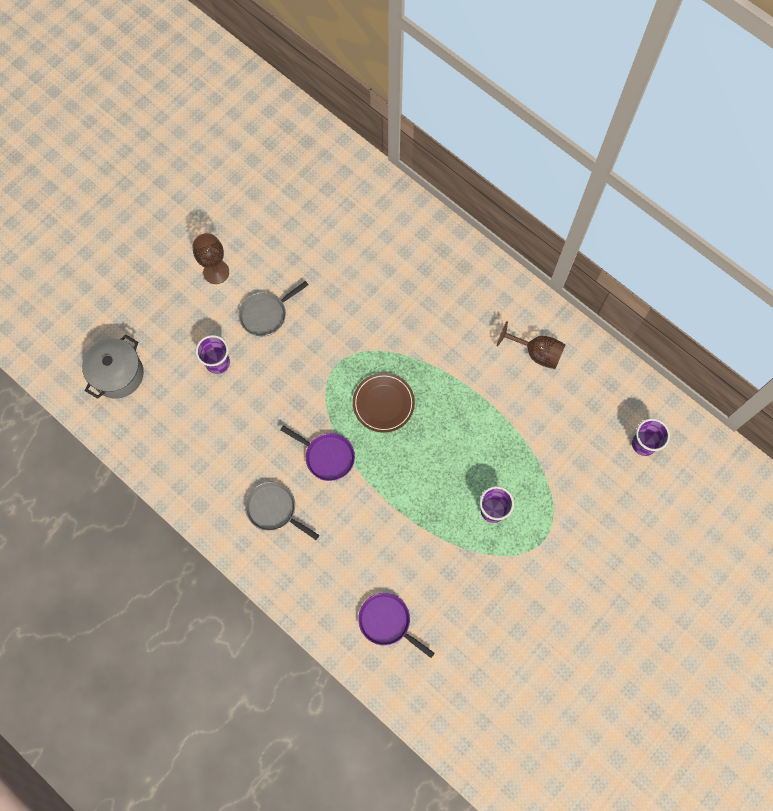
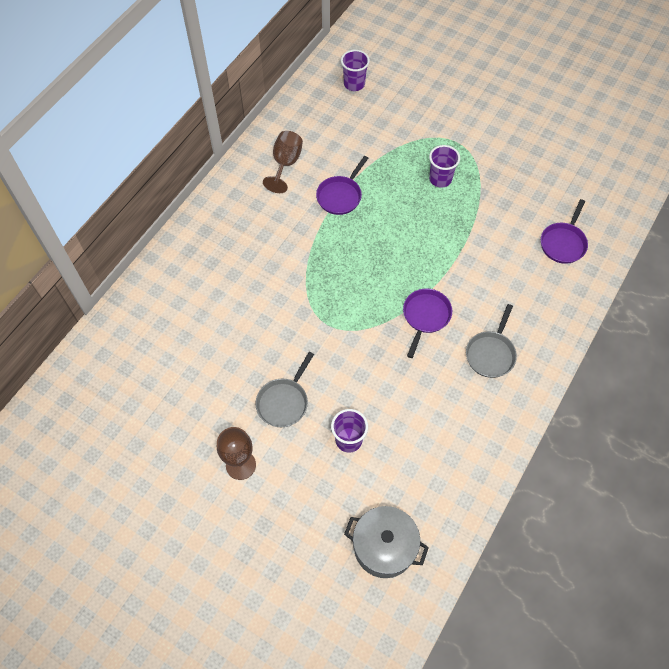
camera: 100 degrees left, 10 degrees down
(266, 314) = (284, 402): grey pan -> grey pan turned 75 degrees clockwise
(383, 403) = (360, 277): brown plate -> none
(486, 402) = (340, 196): none -> purple pan

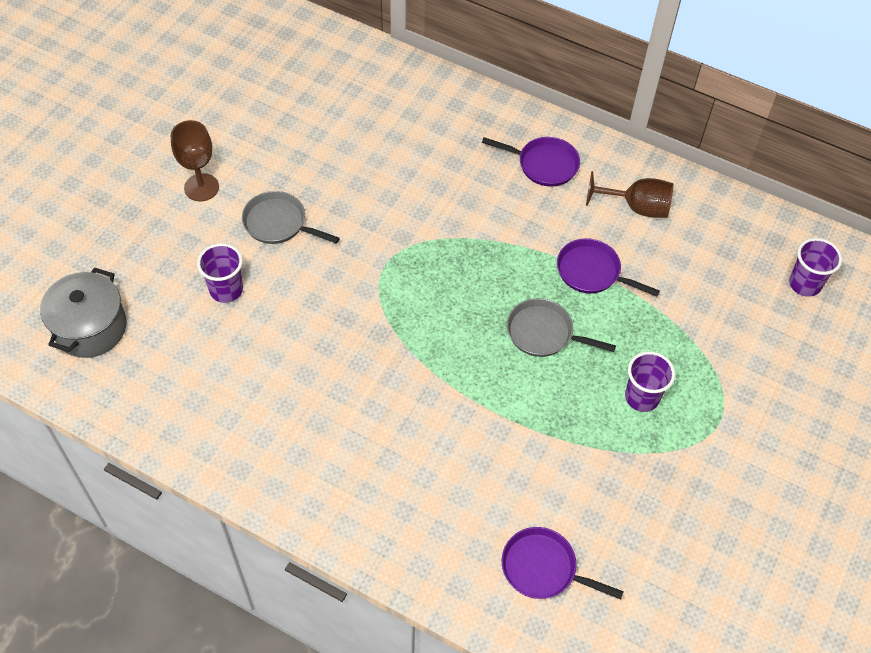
camera: 85 degrees right, 5 degrees down
(425, 316) = (402, 374): purple pan -> purple pan (544, 164)
(491, 353) = (346, 454): grey pan -> grey pan (544, 333)

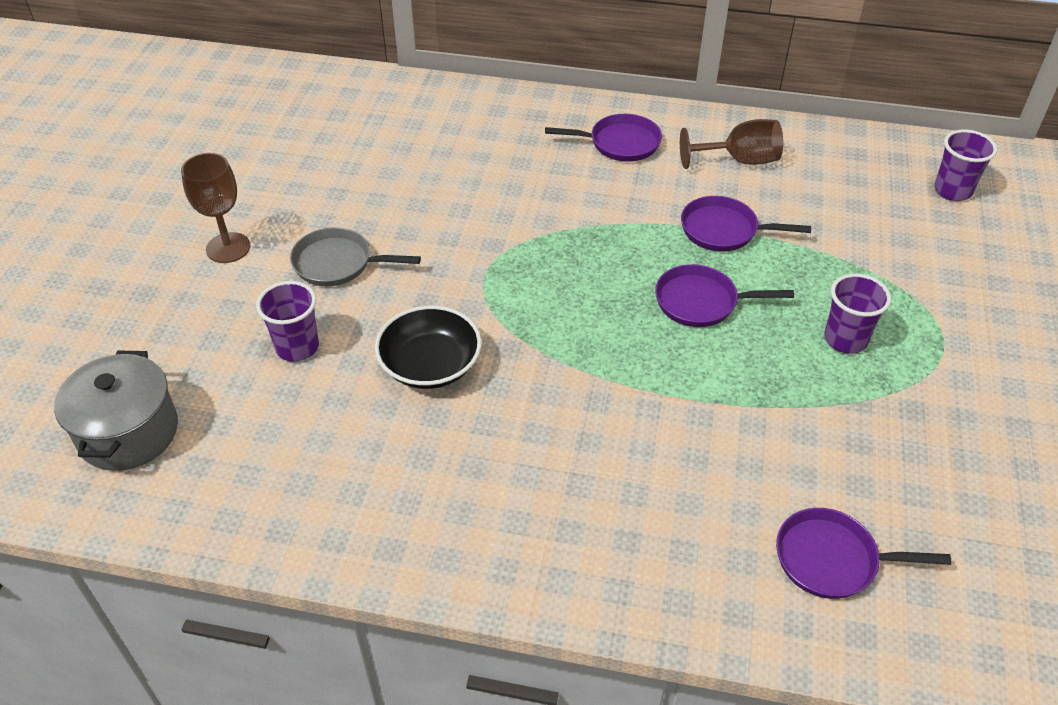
camera: 15 degrees left, 10 degrees down
(317, 332) = (430, 365): none -> black bowl
(544, 333) = (701, 302): grey pan -> purple pan

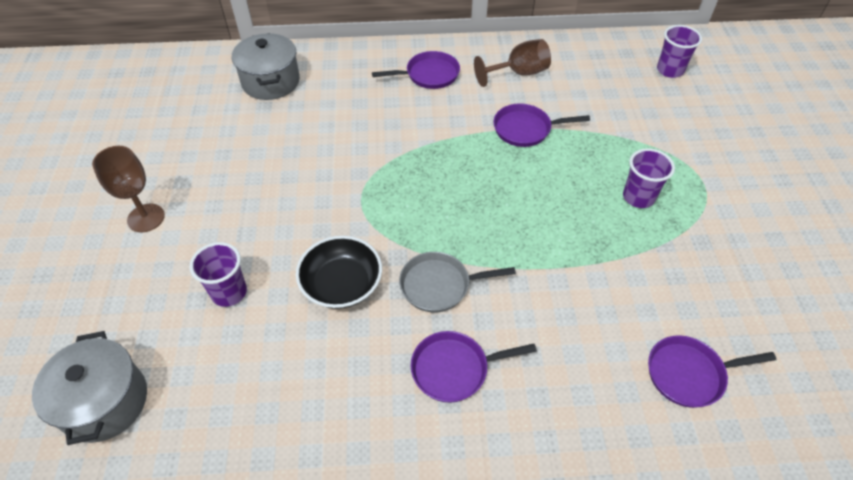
camera: 15 degrees left, 5 degrees up
(338, 263) = (241, 213): grey pan -> grey pan (439, 285)
(419, 119) = (271, 82): none -> grey pot
(701, 302) = (528, 189): purple pan -> purple pan (454, 369)

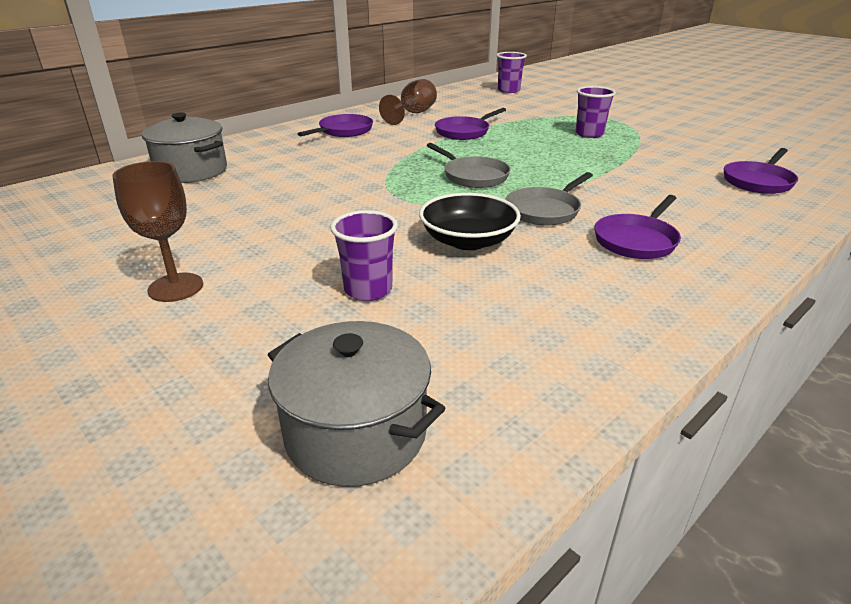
camera: 40 degrees left, 20 degrees down
(446, 203) = (473, 176): none -> grey pan

